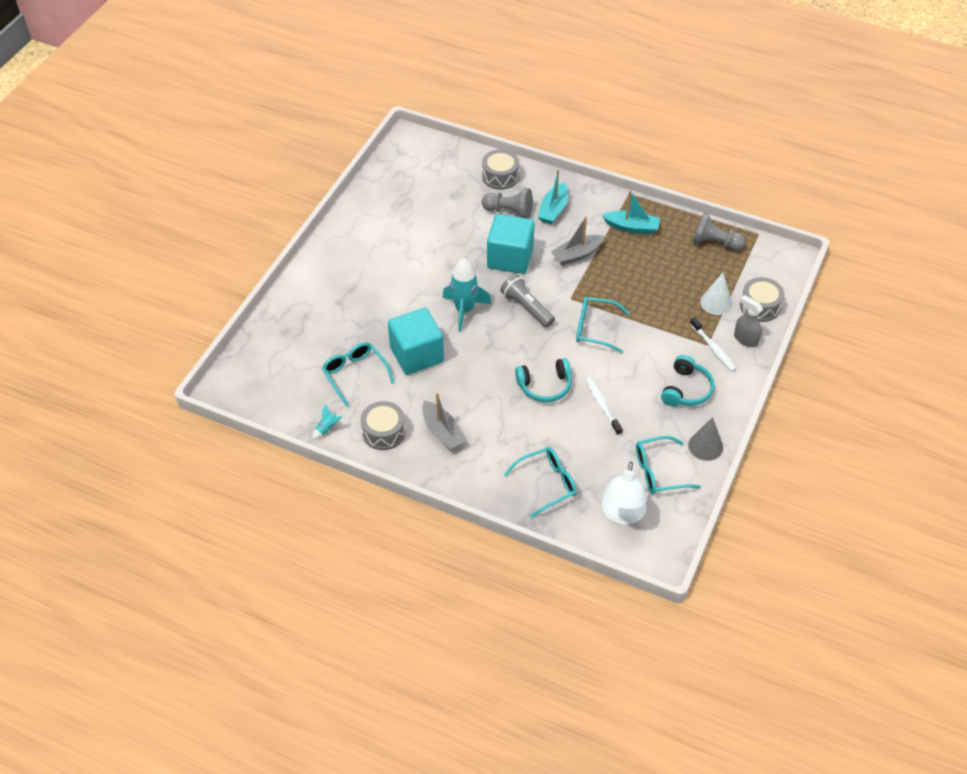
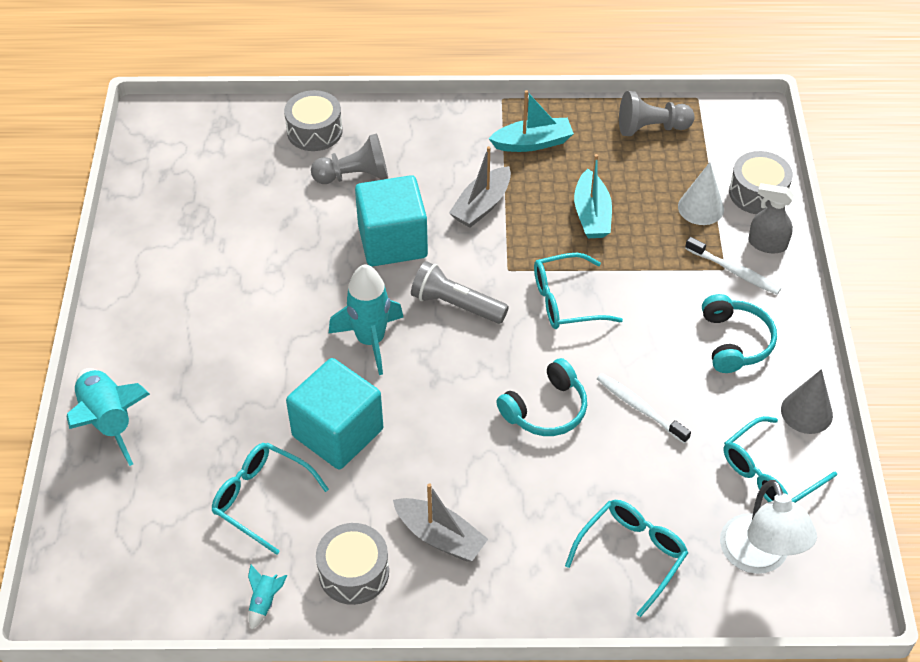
camera: 25 degrees left, 0 degrees up
(294, 302) = (108, 421): none -> turquoise rocket
(553, 209) = (414, 153): turquoise boat -> turquoise boat (591, 214)

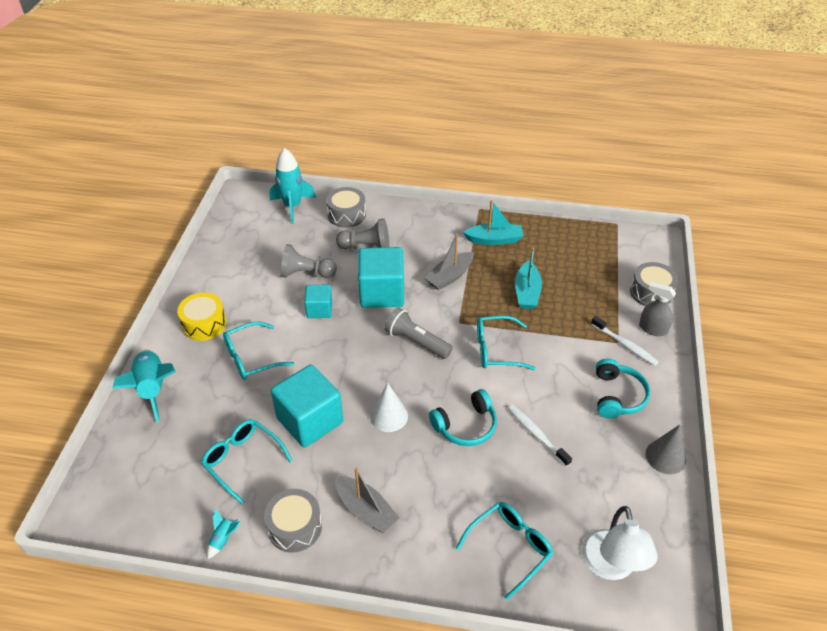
camera: 10 degrees right, 5 degrees down
(154, 320) = (204, 324): none -> yellow drum
(311, 277) = (319, 309): none -> turquoise cube
(370, 340) = (350, 358): turquoise rocket -> turquoise rocket (292, 206)
(651, 128) = (580, 239): grey pawn -> grey pawn (306, 273)
(700, 208) = (607, 297): white cone -> white cone (389, 416)
(769, 474) = (629, 500): turquoise glasses -> turquoise glasses (251, 358)

